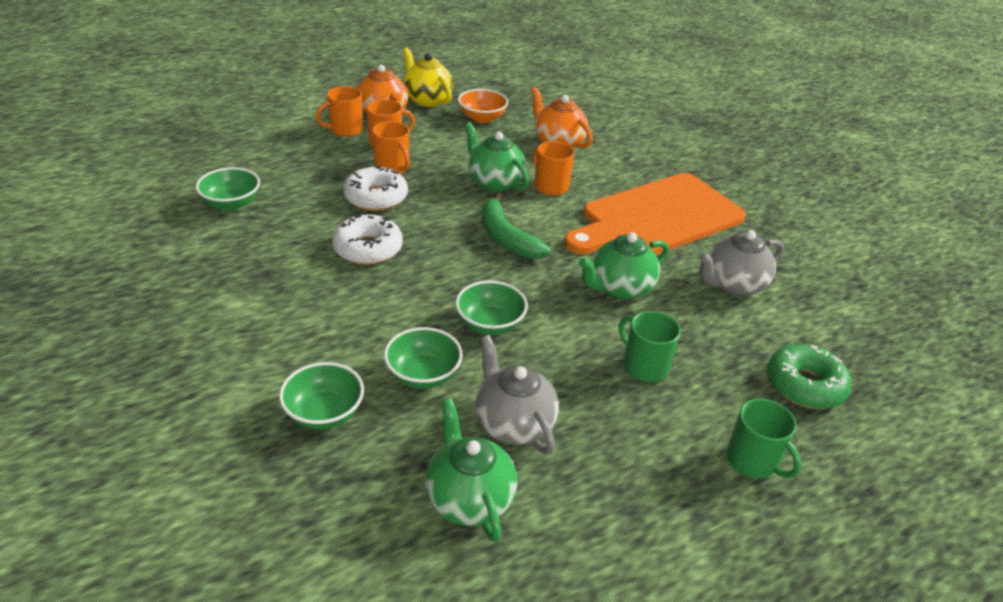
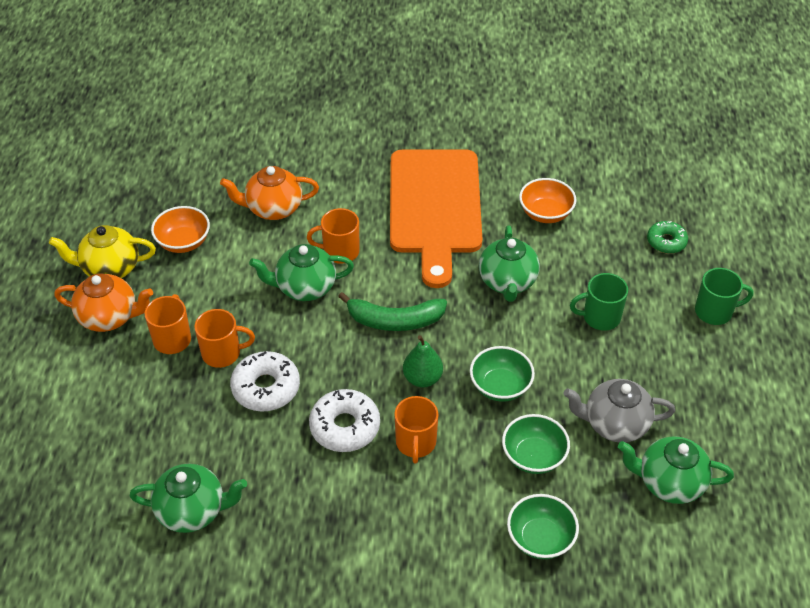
camera: 55 degrees left, 10 degrees up
(231, 204) = (193, 511): green bowl -> green teapot
(345, 130) = (118, 363): orange mug -> orange mug (416, 443)
(457, 274) = (422, 378): none -> green pear
(733, 285) = (545, 213): grey teapot -> orange bowl
(804, 385) = (666, 242): green donut -> green donut, size x0.65

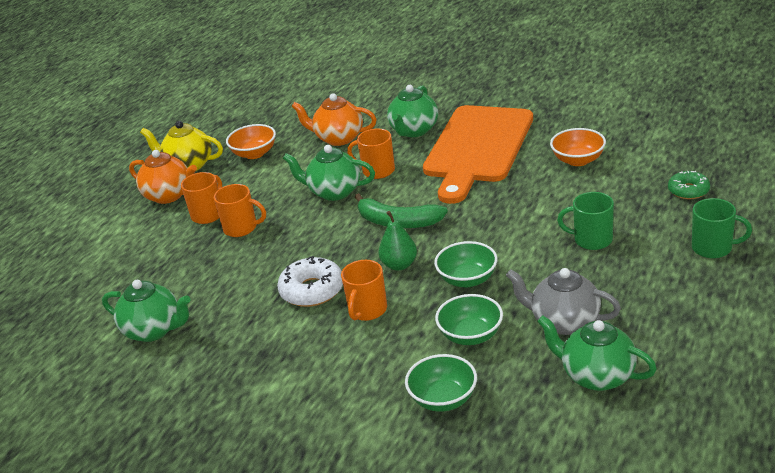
camera: 25 degrees right, 15 degrees down
(266, 388) = (262, 255): white donut -> none
(507, 282) = (515, 205): green teapot -> green teapot (414, 131)

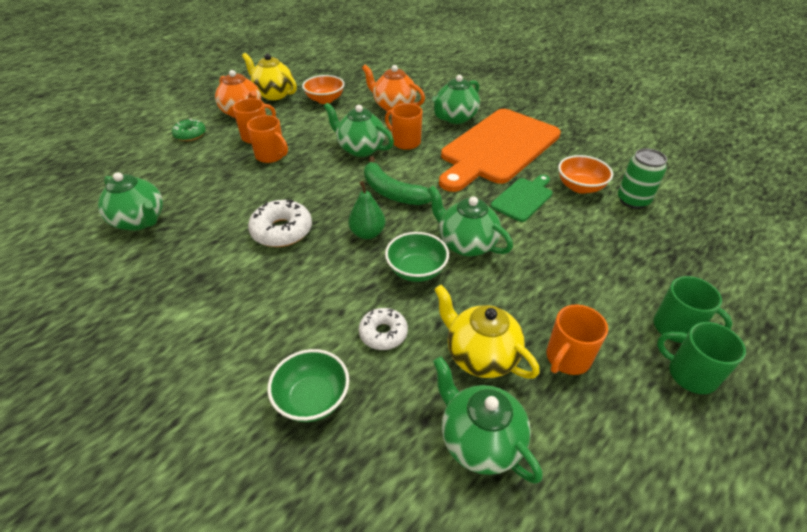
camera: 15 degrees right, 10 degrees up
(367, 310) = (311, 268): orange mug -> orange mug (567, 358)
(471, 335) = (383, 333): green bowl -> white donut
(499, 243) = (466, 244): none -> green teapot
(530, 187) = (523, 198): none -> green cutting board
(564, 322) = (480, 355): grey teapot -> yellow teapot
(592, 240) = (554, 272): green mug -> green mug (690, 374)
(632, 157) = (633, 200): none -> green can
(688, 190) = (675, 253): green donut -> green donut (190, 134)

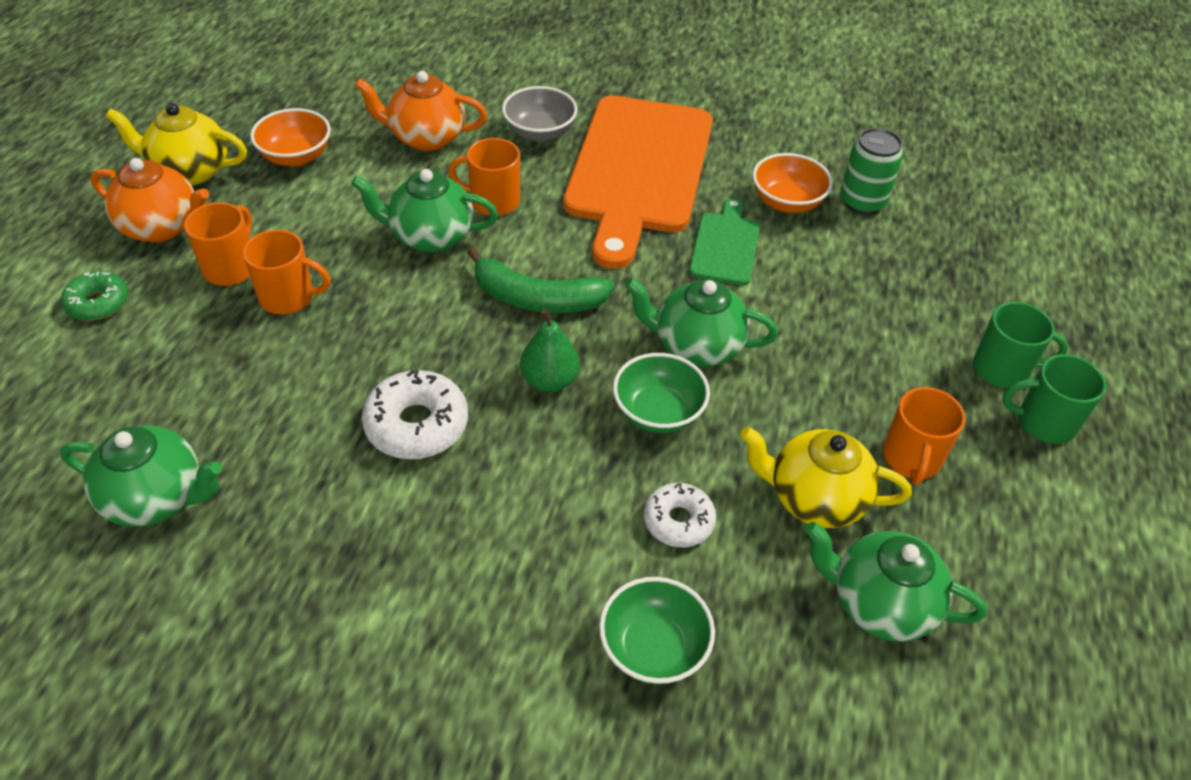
camera: 30 degrees left, 5 degrees up
(455, 118) = (540, 132): green teapot -> grey bowl

